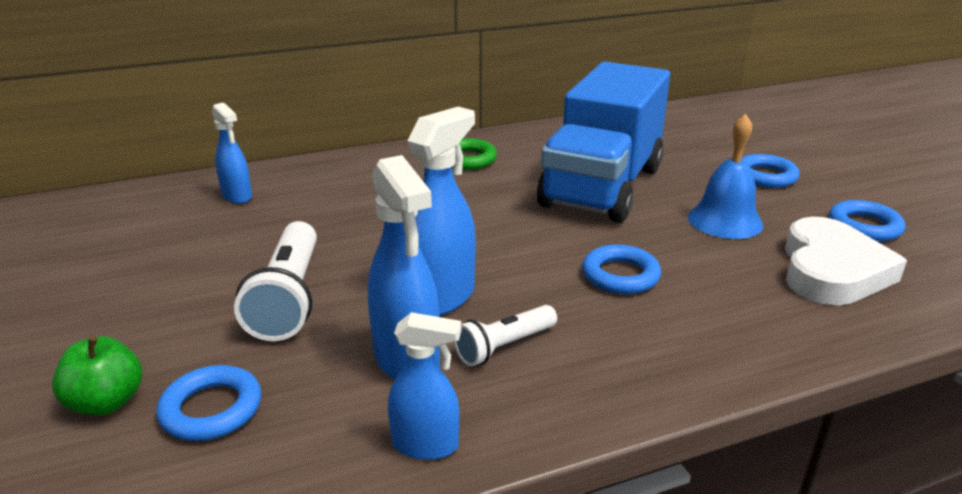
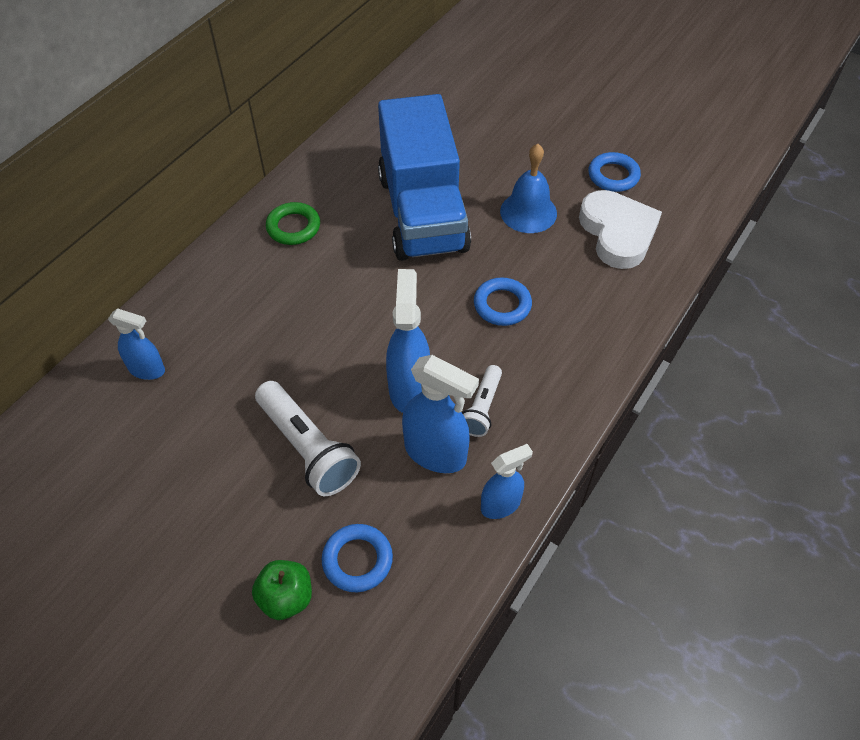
camera: 35 degrees left, 25 degrees up
(765, 176) = (523, 145): blue ring -> none

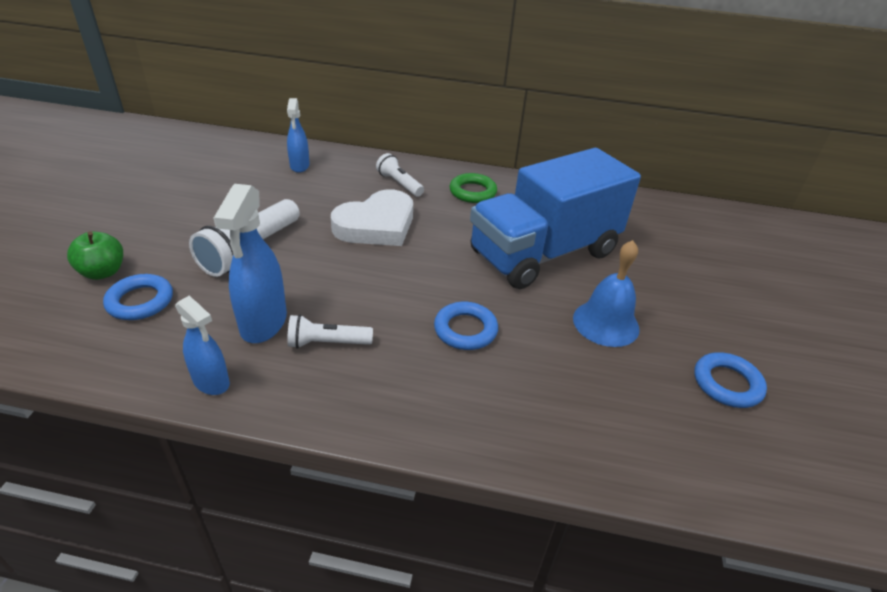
camera: 65 degrees right, 15 degrees down
(243, 284) = (399, 184): none -> white flashlight
(409, 388) = (332, 290): blue spray bottle -> none
(617, 233) = (639, 406): white heart -> white heart (376, 225)

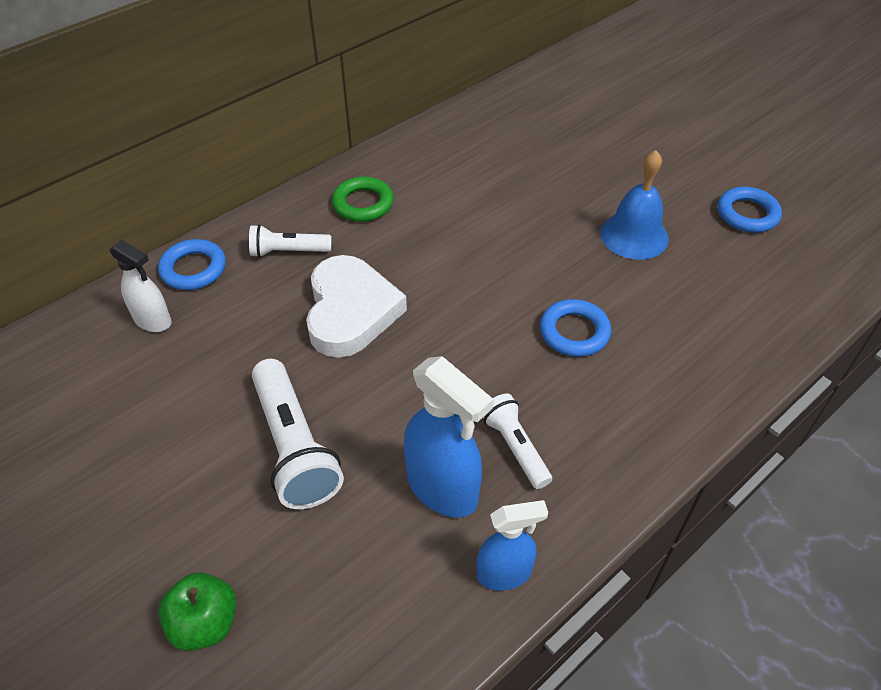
camera: 50 degrees left, 10 degrees up
(140, 301) = (306, 598): blue ring -> blue ring (193, 269)
(299, 166) = (153, 321): blue spray bottle -> white spray bottle
(327, 343) = (515, 447): white flashlight -> white flashlight turned 120 degrees clockwise
(544, 253) = (510, 214): blue truck -> none

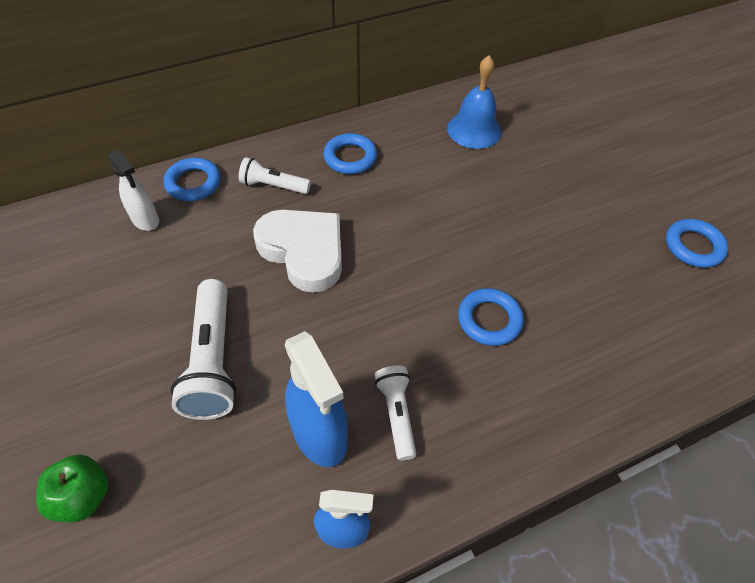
camera: 15 degrees right, 5 degrees up
(350, 311) = (304, 251): white heart -> white heart turned 60 degrees counterclockwise
(363, 204) = (350, 157): green ring -> blue ring
(634, 235) = (577, 242): blue bell -> blue bell (474, 130)

